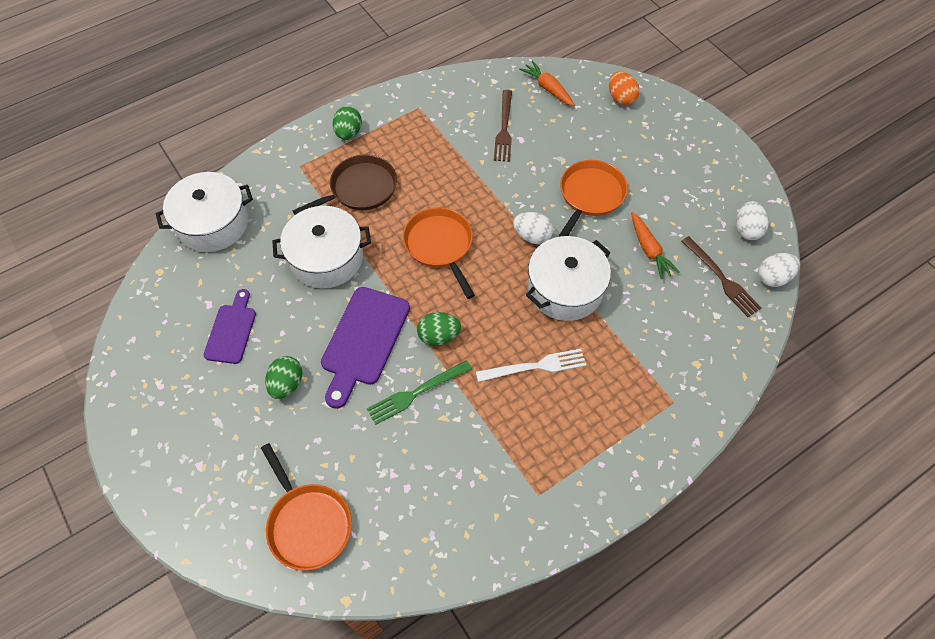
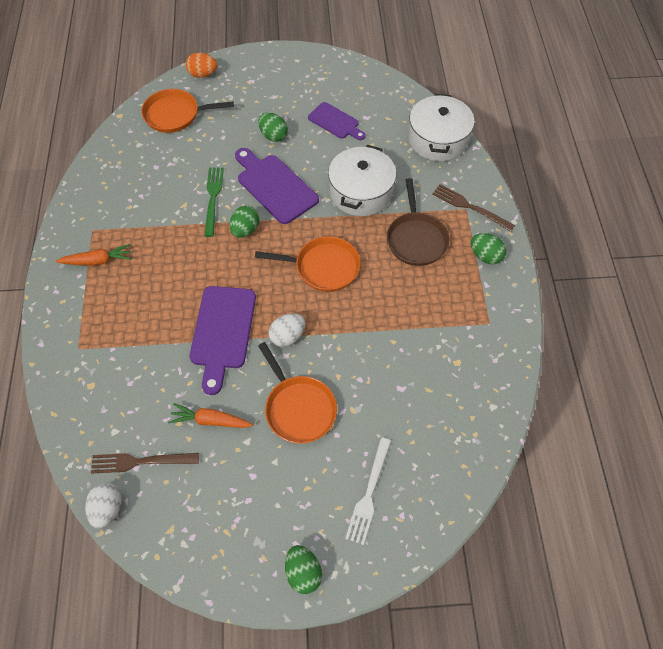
camera: 120 degrees right, 0 degrees up
(504, 129) = (422, 380): brown fork -> brown fork (469, 207)
(535, 366) = (176, 276): white fork -> white fork (369, 494)
(548, 88) = (455, 452): orange carrot -> orange carrot (97, 261)
(565, 289) = (222, 332): white pot -> purple cutting board
(621, 98) = (402, 519): orange egg -> orange egg (203, 74)
(702, 135) = (303, 572): none -> green egg
(747, 230) = (168, 525): white egg -> none

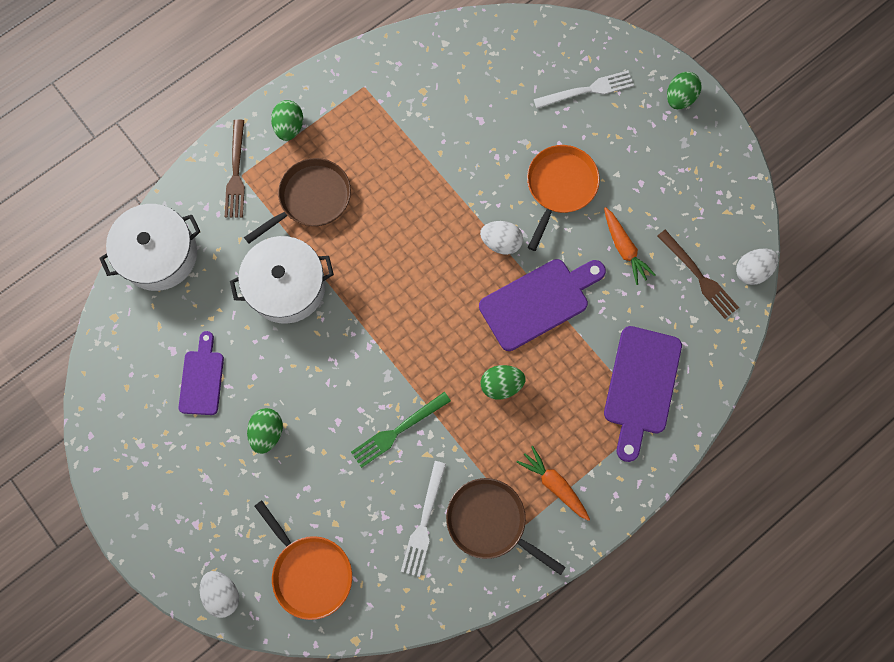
camera: 125 degrees left, 15 degrees up
(112, 213) = (490, 522): none -> brown pan
(147, 180) = (424, 522): none -> white fork
(203, 74) = (223, 593): orange egg -> white egg
(245, 230) = (414, 367): green egg -> green egg (501, 385)
(275, 186) = (338, 378): purple cutting board -> purple cutting board (640, 386)
(323, 267) = (405, 261): orange pan -> none

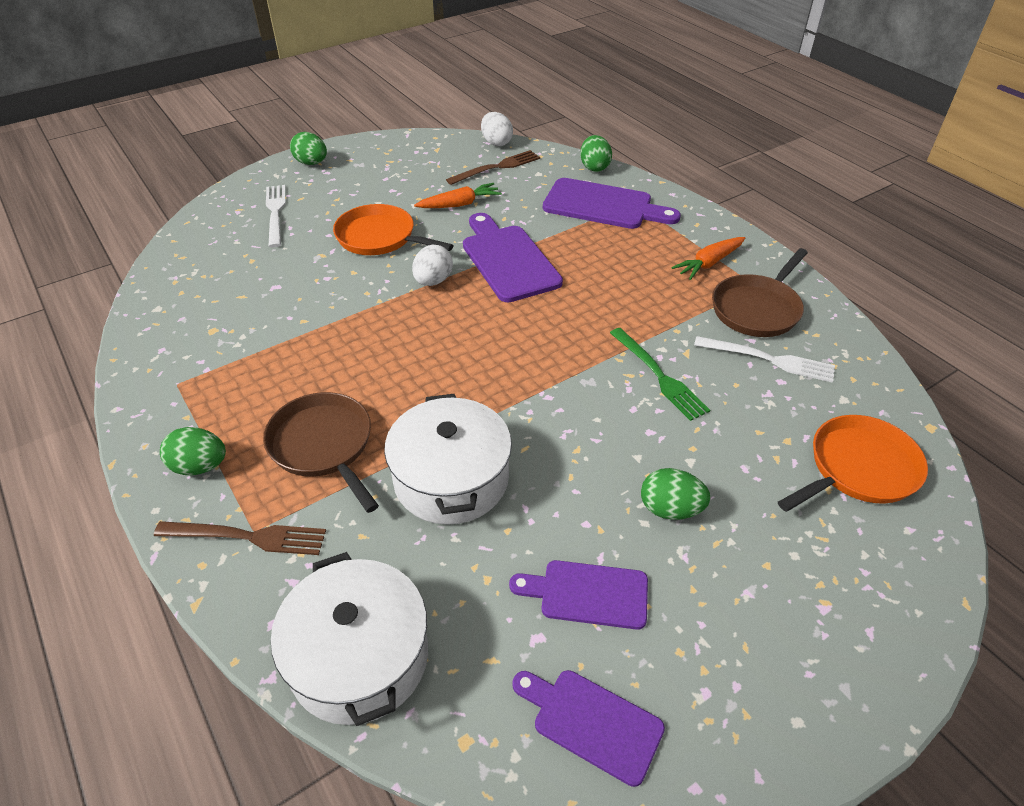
camera: 85 degrees left, 30 degrees down
(124, 382) = (592, 722): none -> purple cutting board
(223, 593) = (919, 573): white egg -> none
(501, 385) = (601, 291): green egg -> green egg (594, 167)

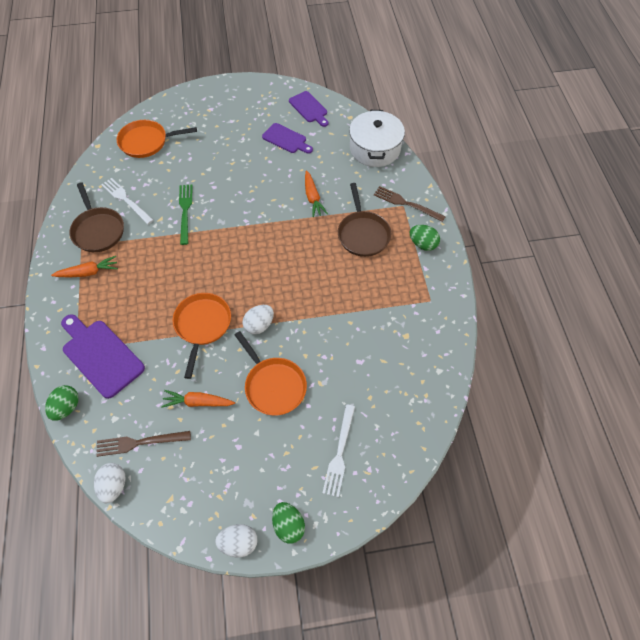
camera: 155 degrees left, 15 degrees up
(354, 145) = (239, 543): none -> white egg
(451, 479) = (313, 197): white pot -> orange carrot
(508, 260) = (202, 325): purple cutting board -> orange pan
(670, 509) = (233, 154): green egg -> none
(757, 309) = (98, 230): brown pan -> brown pan turned 90 degrees clockwise

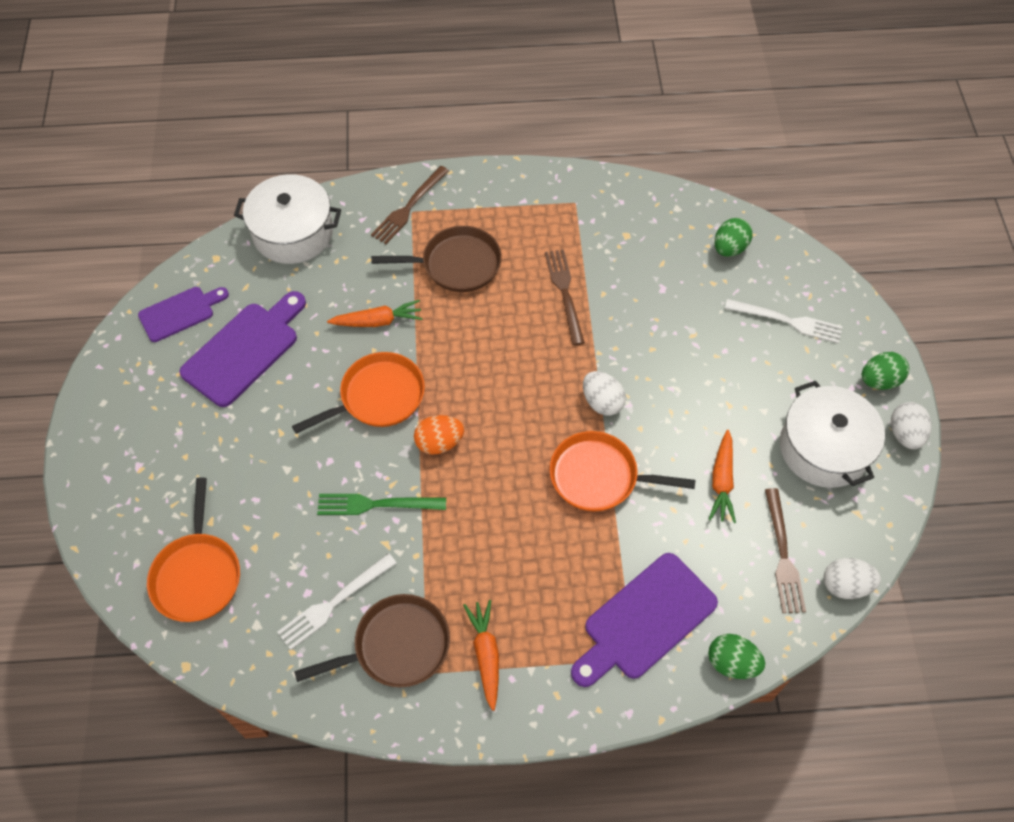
camera: 85 degrees left, 0 degrees up
(225, 476) = (824, 448): none -> white pot
(226, 237) = (439, 443): none -> orange egg
(273, 385) = (696, 388): orange pan -> orange pan (378, 397)
(286, 139) = (244, 350): purple cutting board -> purple cutting board, size x1.59
(348, 298) = (564, 292): none -> brown fork
(423, 244) = (483, 198): green egg -> green egg (729, 248)

